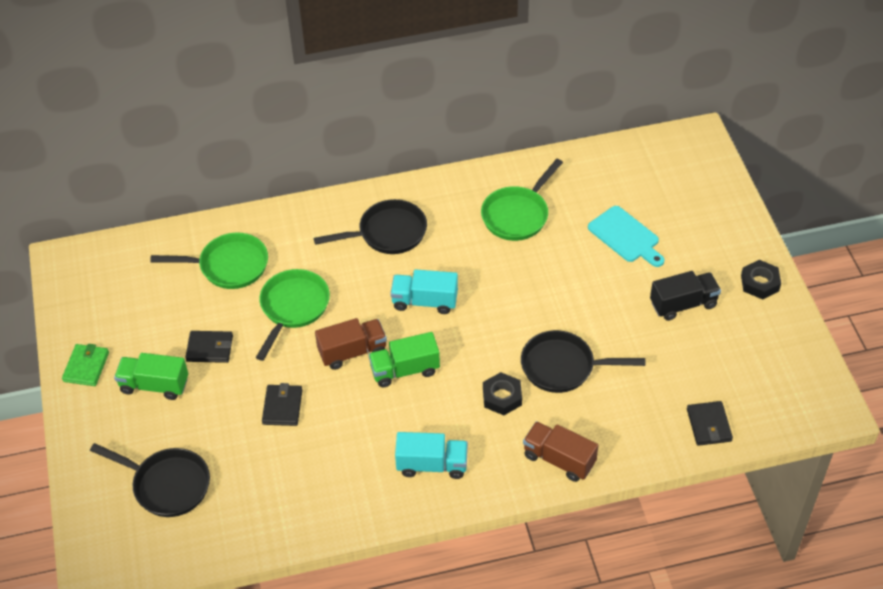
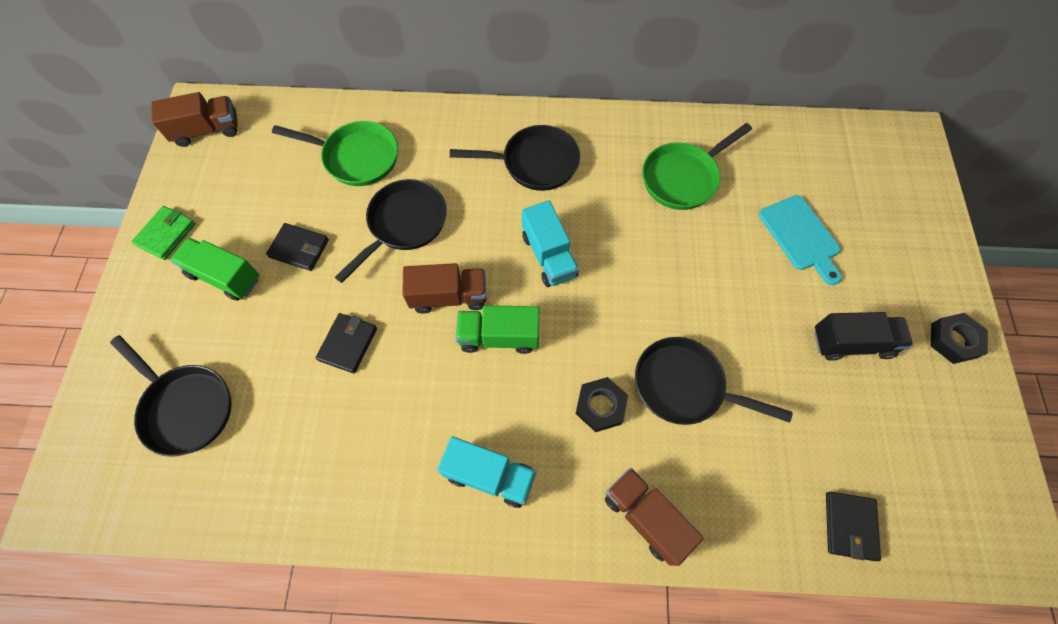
camera: 15 degrees right, 15 degrees up
(81, 276) = (207, 130): none -> brown truck
(293, 308) = (404, 224): green pan -> black pan
(425, 301) = (549, 256): turquoise truck -> turquoise truck turned 135 degrees counterclockwise

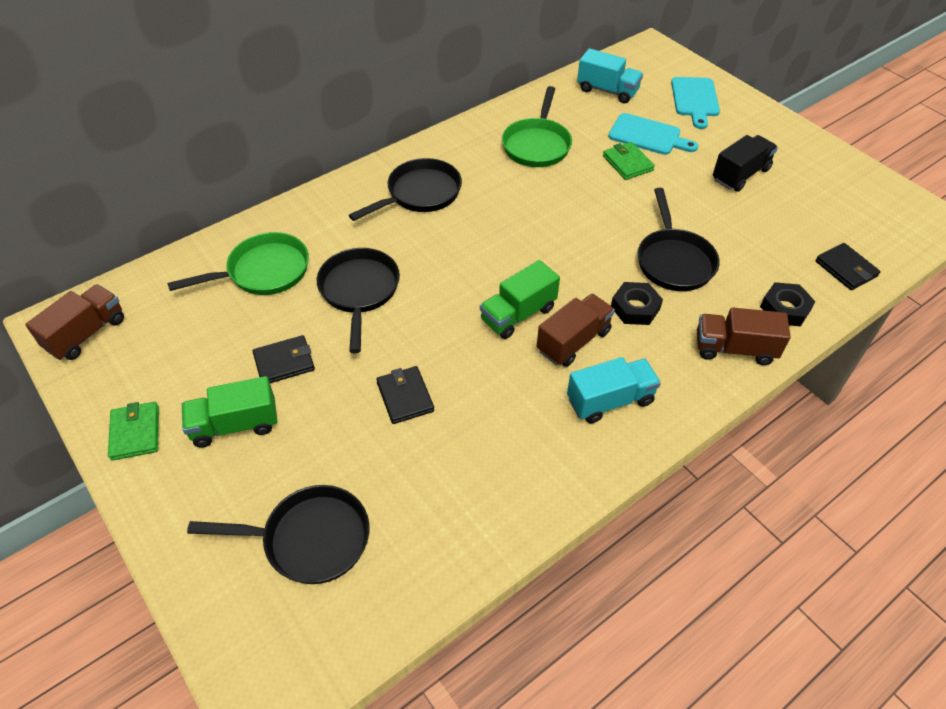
camera: 40 degrees left, 15 degrees down
(448, 296) = (451, 314): brown truck -> brown truck (573, 341)
(549, 256) = (497, 243): turquoise truck -> turquoise truck (607, 91)
(684, 386) = (674, 261): black pan -> black pan turned 75 degrees counterclockwise
(748, 253) = (627, 163): none -> green wallet
(895, 226) = (695, 99): none -> turquoise cutting board
(953, 340) = (790, 140): black nut -> black nut (785, 309)

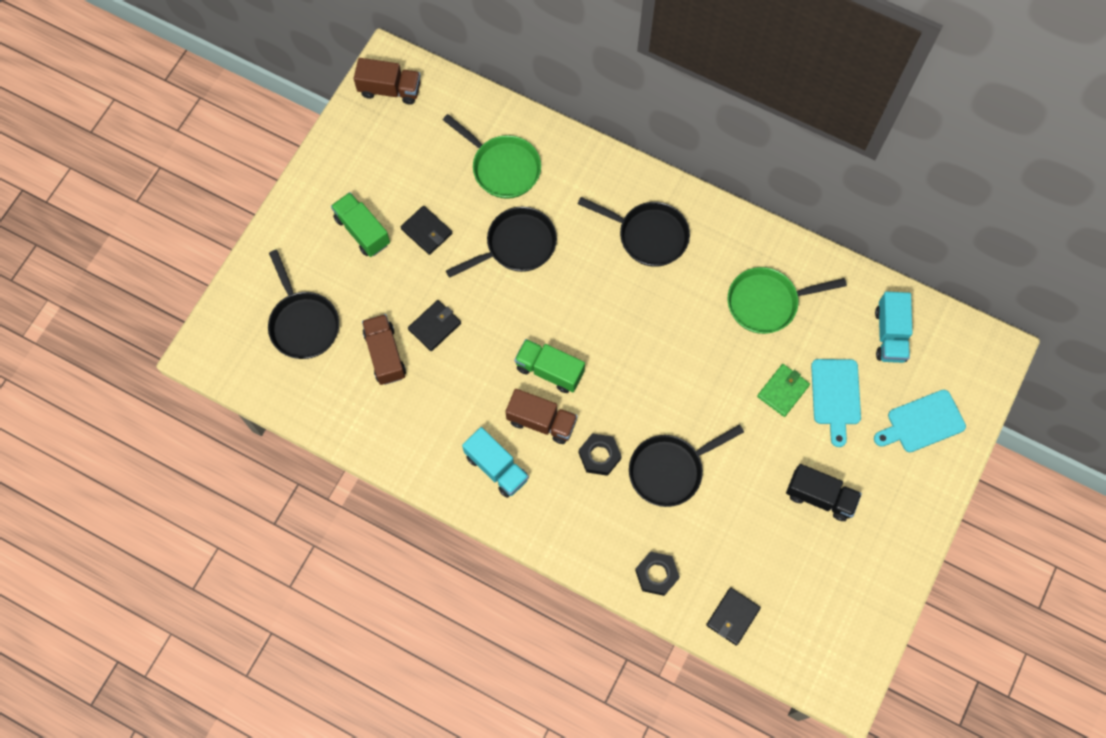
camera: 65 degrees right, 20 degrees up
(135, 433) = (329, 175): green wallet -> none
(734, 349) = (591, 544): brown truck -> brown truck (385, 354)

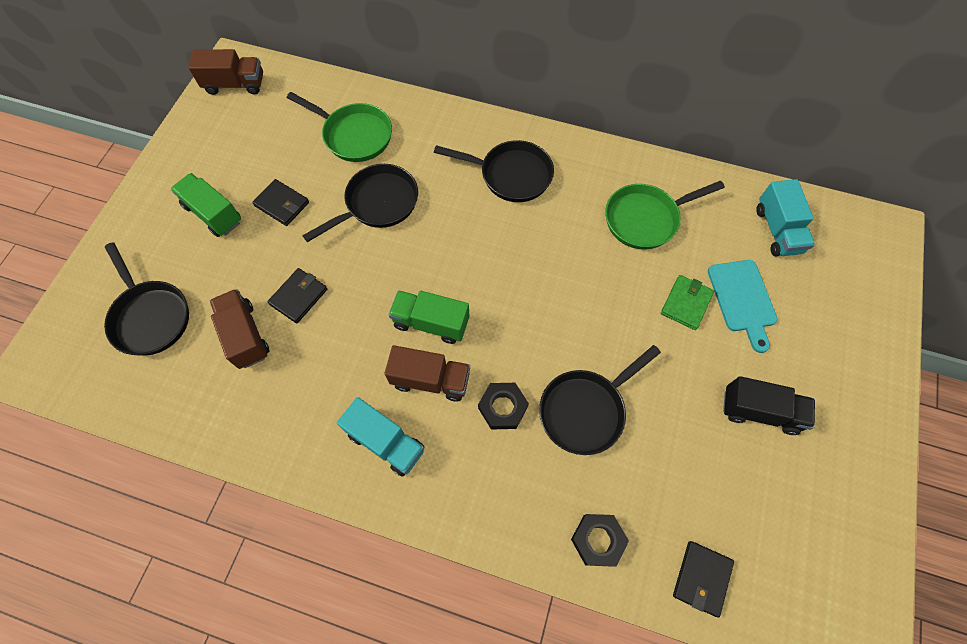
camera: 10 degrees left, 5 degrees down
(922, 422) = (840, 312): turquoise cutting board -> none

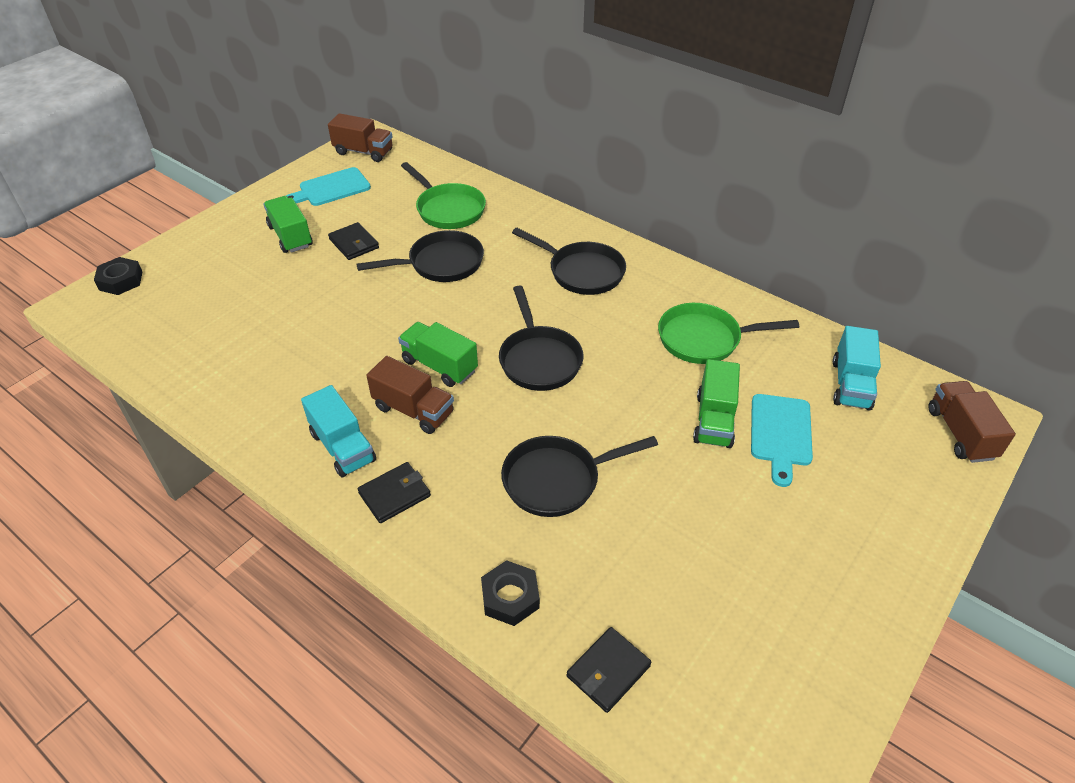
camera: 20 degrees right, 20 degrees down
(150, 316) = (193, 295): black pan -> black pan (539, 359)
(224, 141) = (331, 188): none -> turquoise cutting board
(245, 335) = (264, 330): brown truck -> brown truck (960, 433)
(299, 297) = (328, 314): black wallet -> black wallet (394, 494)
(502, 407) = (472, 453): black nut -> black nut (121, 281)
(686, 303) = (714, 420): green wallet -> green truck
(759, 411) = (752, 538): black truck -> none

